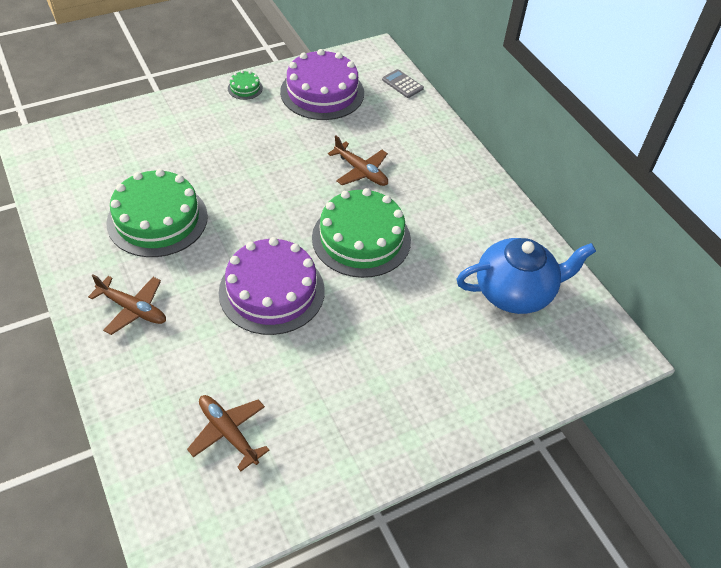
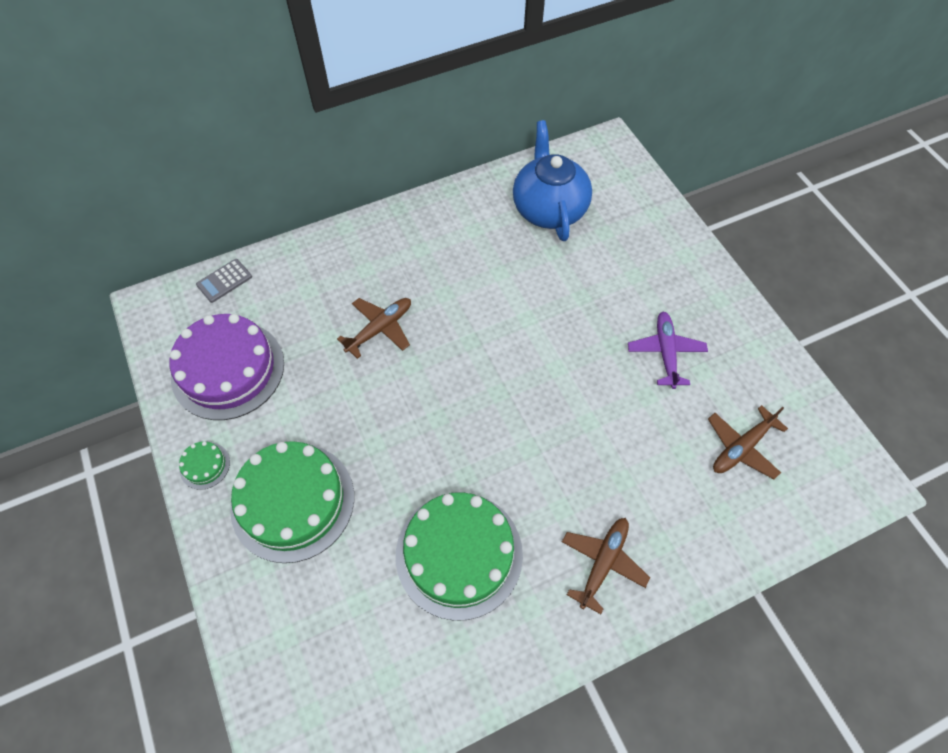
camera: 85 degrees left, 10 degrees up
(272, 291) = (564, 416): purple cake -> none
(339, 378) = (665, 353): none -> purple plane
(361, 239) = (485, 331): green cake -> green cake (293, 501)

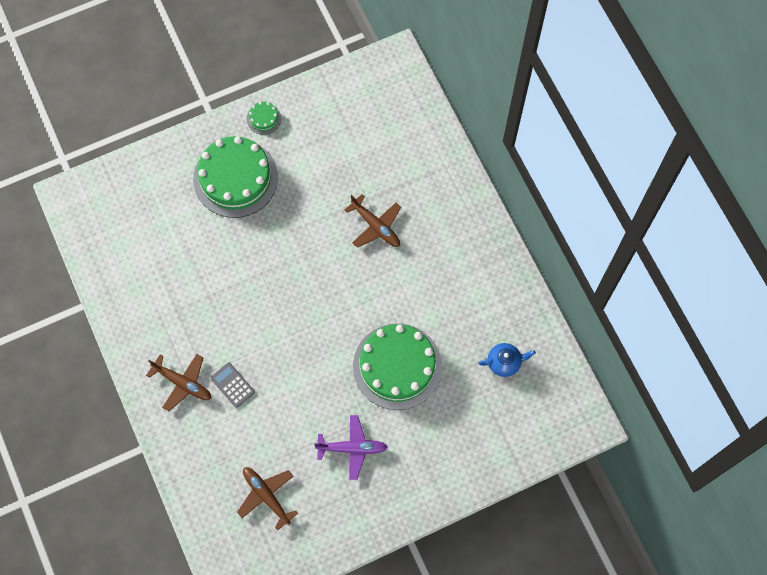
camera: 90 degrees right, 10 degrees up
(224, 281) = (421, 107): grey calculator -> grey calculator (232, 385)
(228, 369) = (340, 122): purple cake -> none
(459, 554) = (193, 287): green cake -> green cake (397, 366)
(549, 208) = (504, 362): blue teapot -> blue teapot, size x0.49

